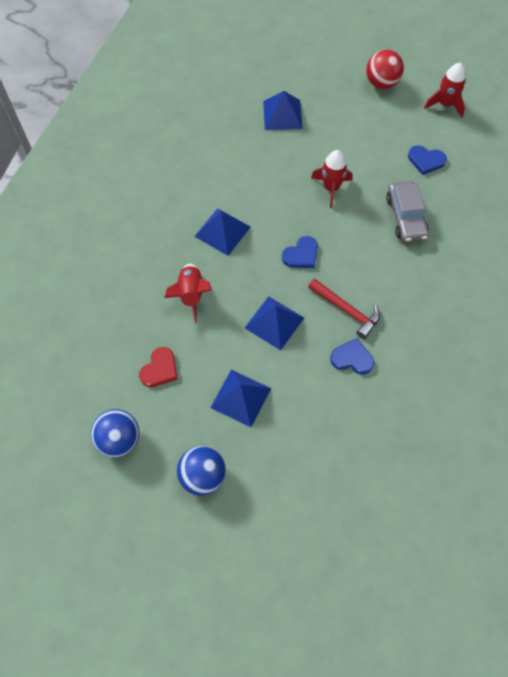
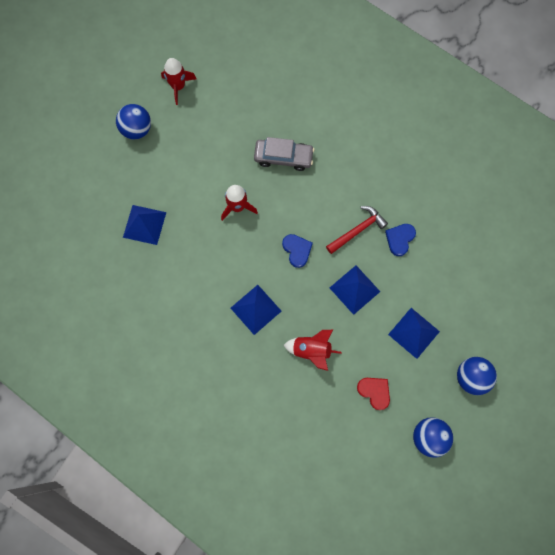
camera: 75 degrees left, 10 degrees up
(381, 83) = (137, 129): red ball -> blue ball
(426, 160) = (232, 122): blue heart -> none

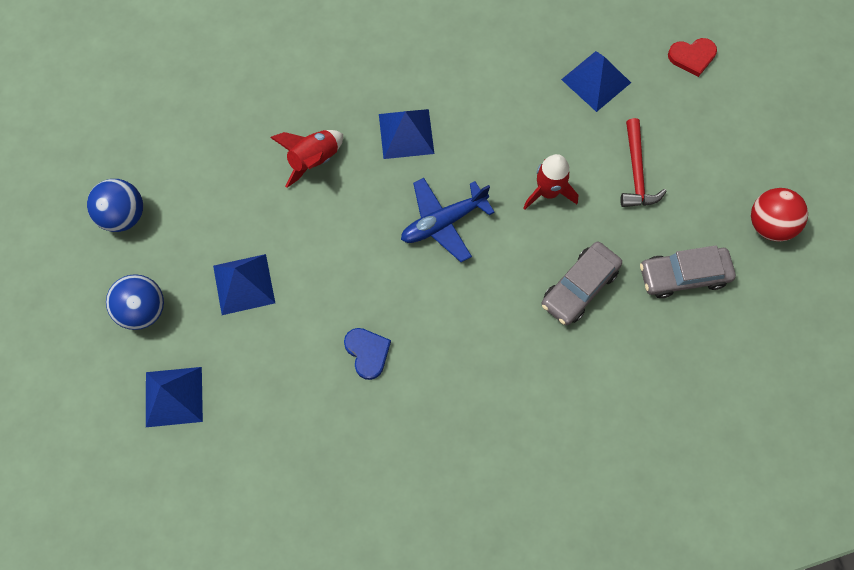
camera: 125 degrees right, 5 degrees down
(137, 129) = (733, 142): blue ball -> none
(178, 86) = (769, 225): red rocket -> red ball
(239, 112) = (683, 275): none -> grey car
(297, 250) = (443, 222): blue heart -> blue plane
(354, 289) = (346, 254): blue pyramid -> blue pyramid (174, 396)
(357, 230) = (417, 309): red hammer -> red hammer (636, 172)
(374, 392) = (216, 194): red heart -> red heart (692, 57)

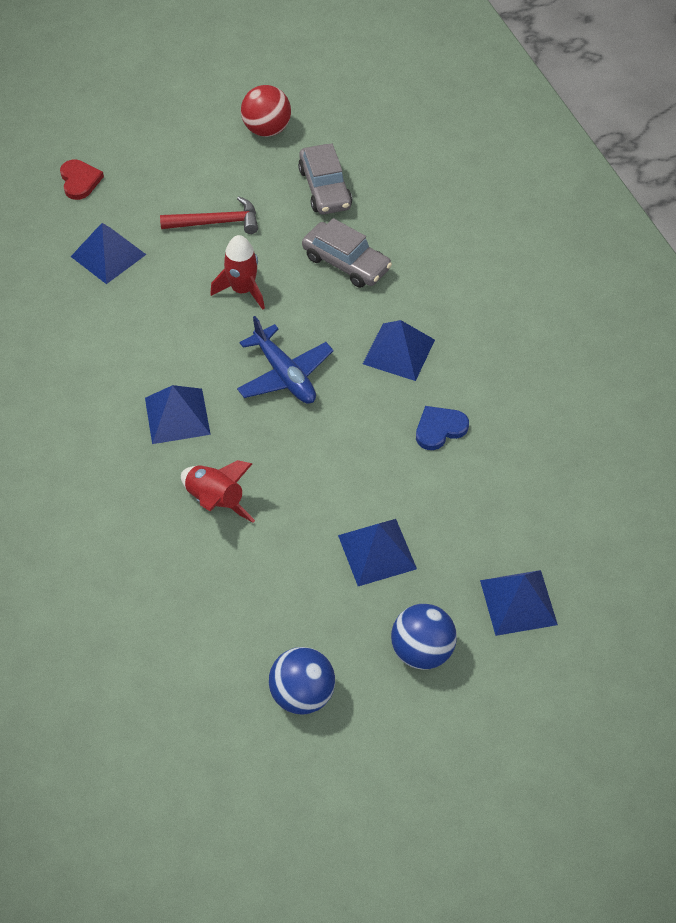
camera: 95 degrees left, 15 degrees down
(463, 326) = (399, 351): none -> blue pyramid

